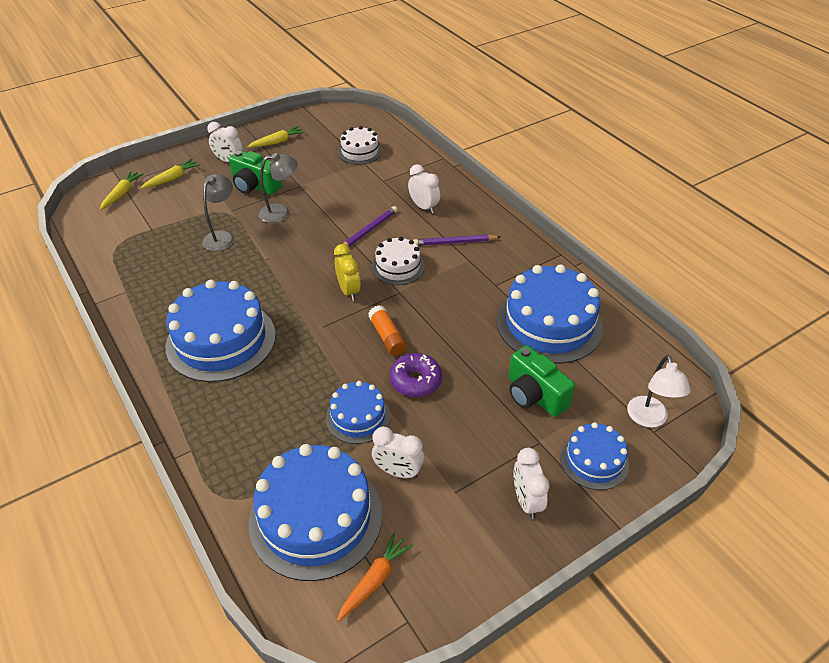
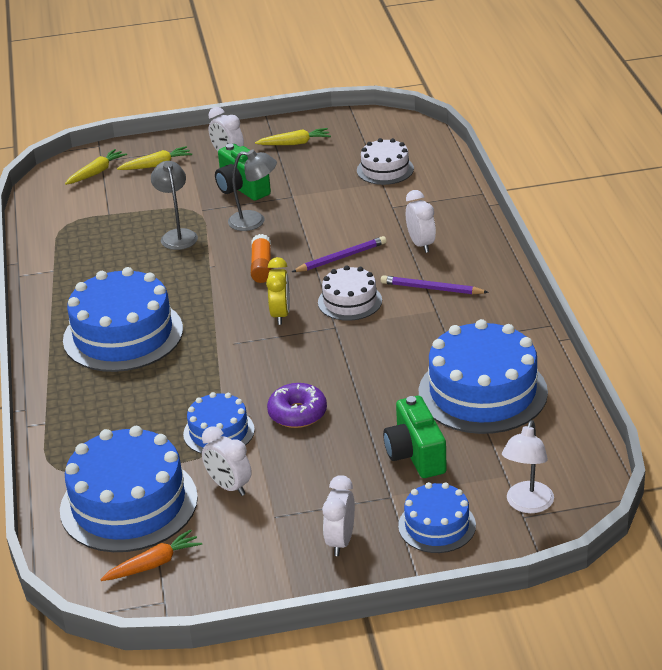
camera: 25 degrees right, 10 degrees down
(222, 237) = (177, 235): grey lamp -> grey lamp turned 60 degrees counterclockwise
(387, 337) = (294, 367): orange glue stick -> orange glue stick (261, 267)

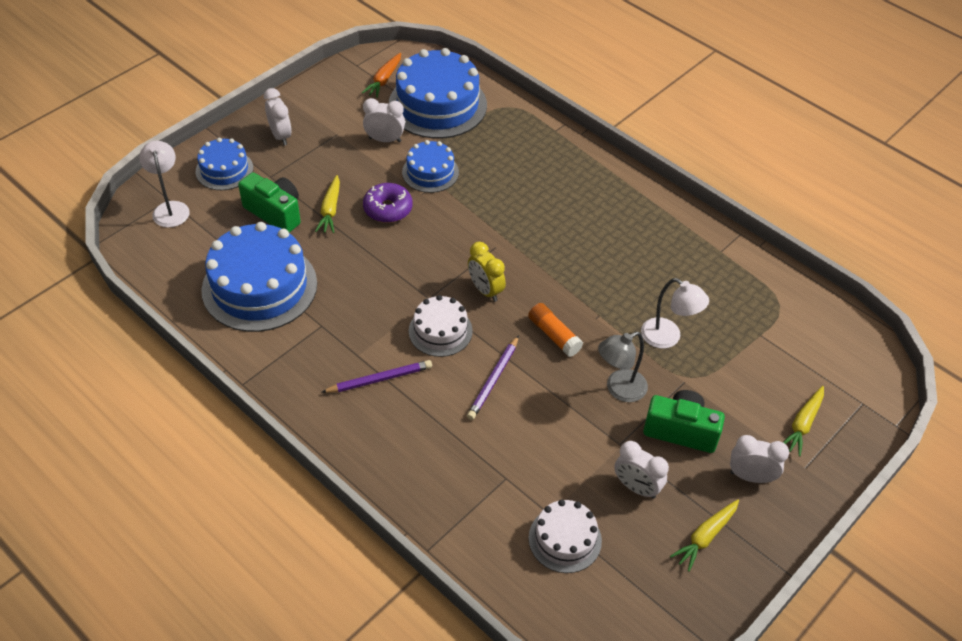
camera: 140 degrees right, 15 degrees up
(96, 172) = (844, 384): yellow carrot -> yellow carrot (330, 210)
(123, 334) = (588, 217): blue cake -> none
(177, 235) = (668, 338): grey lamp -> white lamp
(421, 244) = (433, 434): white clock -> white clock (636, 487)

